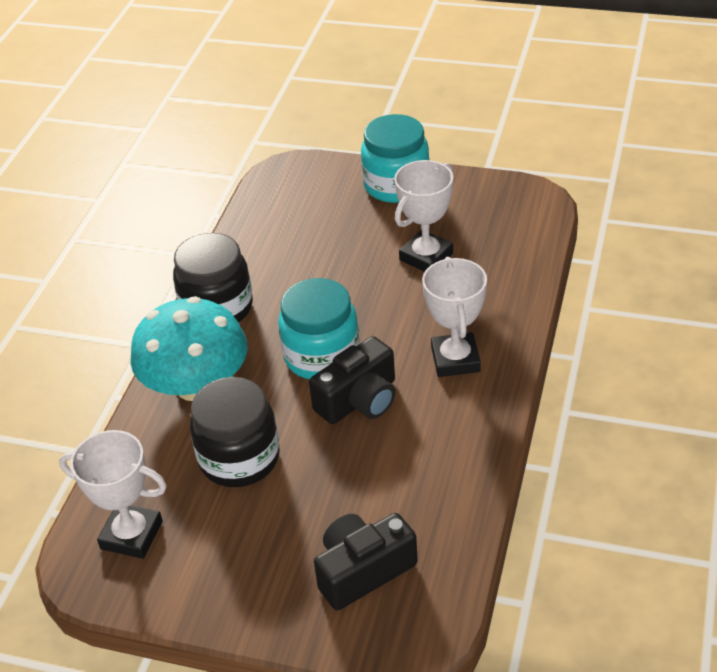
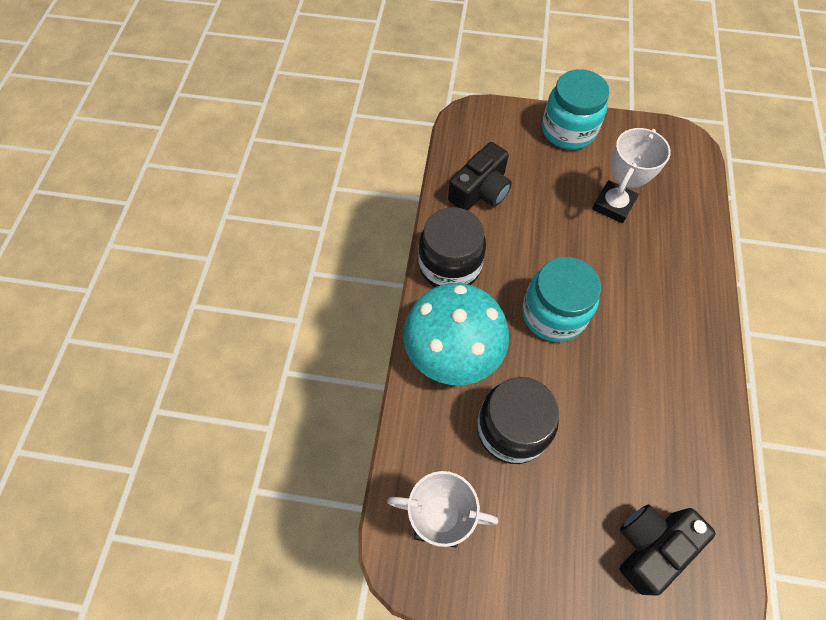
camera: 10 degrees left, 20 degrees up
(359, 400) = (598, 359): black camera -> black camera (480, 191)
(455, 359) = (667, 312): white trophy -> none

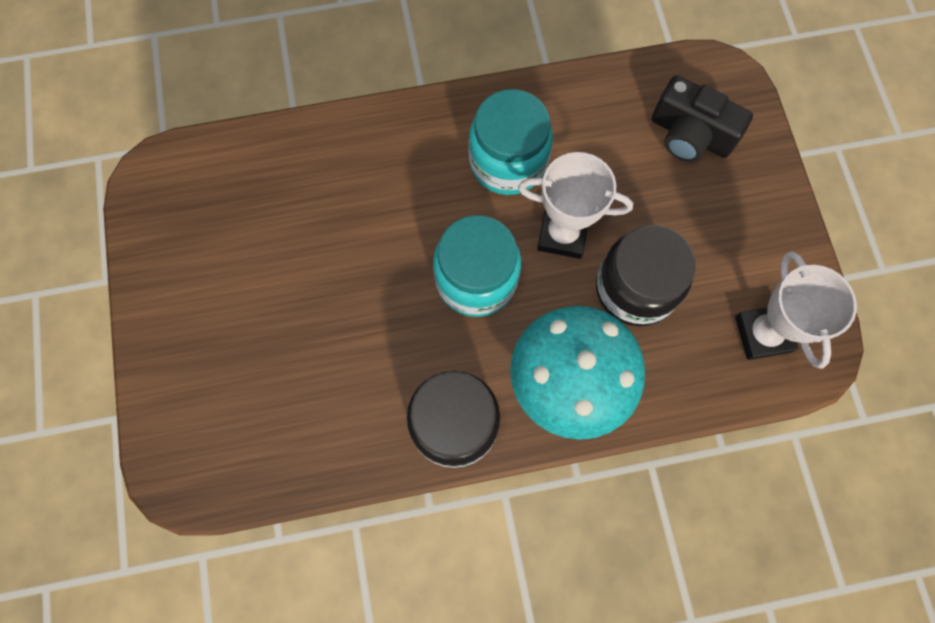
camera: 110 degrees left, 10 degrees up
(480, 191) = (318, 421): black camera -> none
(568, 130) = (171, 330): turquoise jar -> turquoise jar (508, 162)
(613, 205) = (289, 245): white trophy -> white trophy (562, 234)

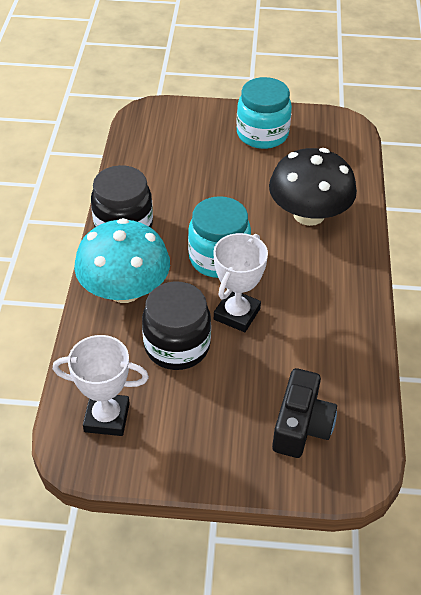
camera: 105 degrees right, 25 degrees down
(361, 188) = (309, 214): none -> black mushroom
(508, 162) = (308, 297): turquoise jar -> turquoise jar (262, 134)
(690, 135) = (301, 425): black camera -> black camera turned 150 degrees clockwise

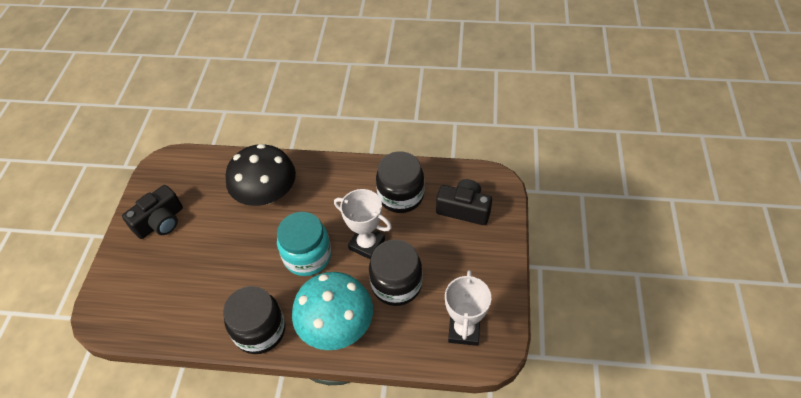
camera: 85 degrees left, 5 degrees up
(262, 134) = (160, 222): turquoise jar -> black camera
(319, 349) = (401, 196): none -> black jar

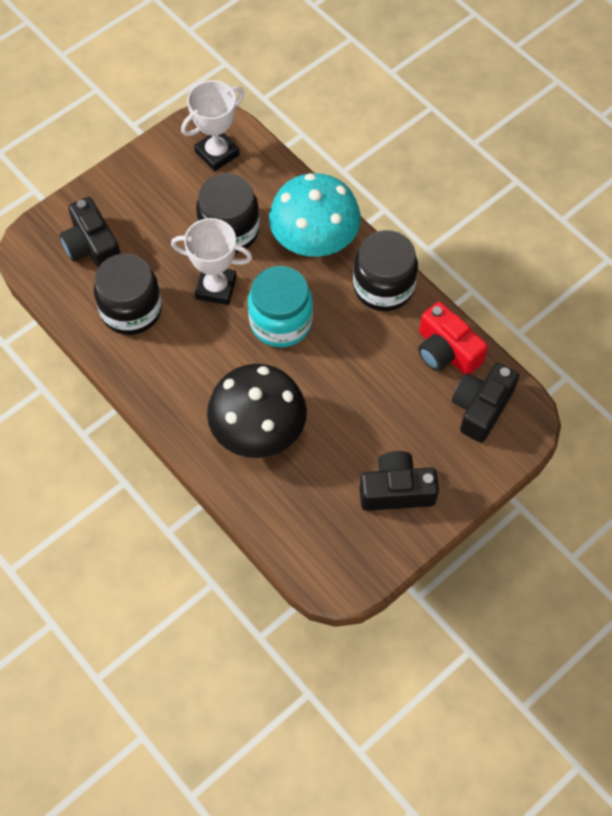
camera: 140 degrees left, 10 degrees up
(135, 303) = (481, 408): none -> black camera
(183, 321) = (446, 351): none -> red camera
(367, 244) = (216, 288): white trophy -> white trophy turned 60 degrees counterclockwise

